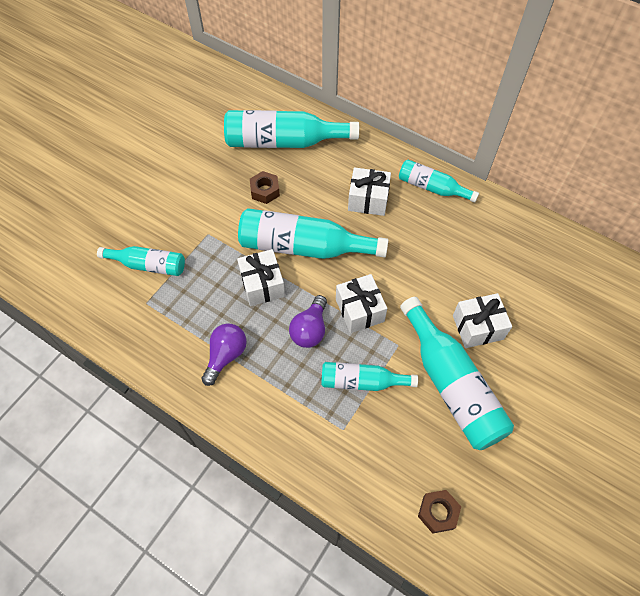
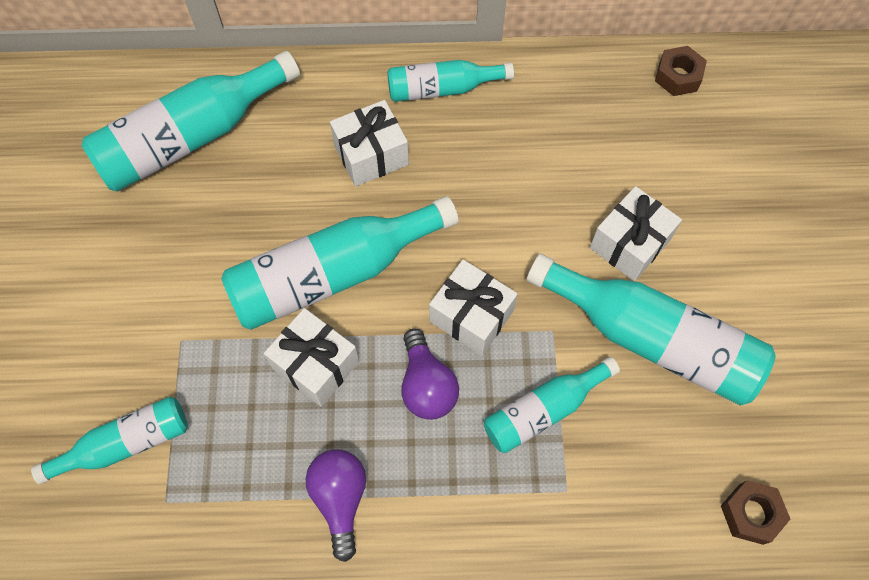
camera: 35 degrees left, 5 degrees up
(265, 191) = (218, 226): brown nut -> brown nut (678, 76)

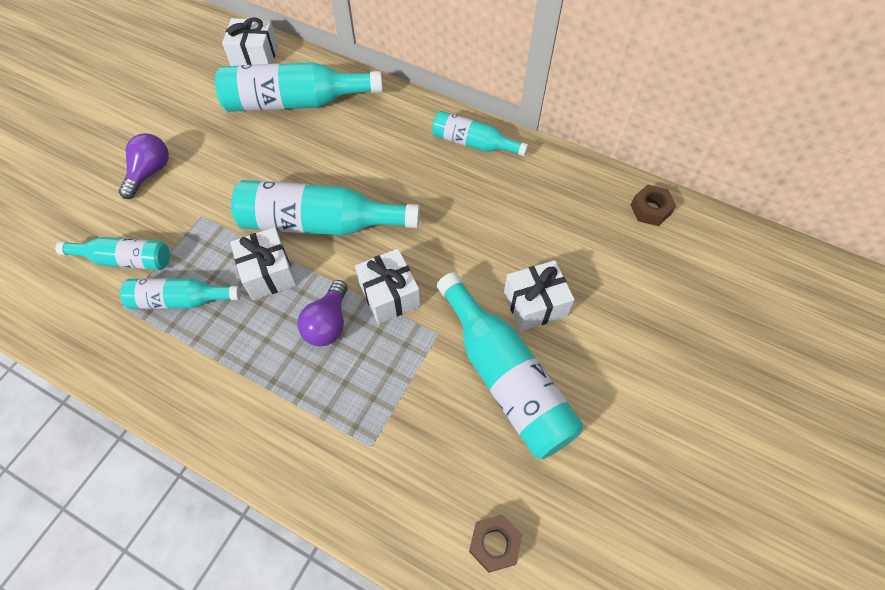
camera: 30 degrees right, 5 degrees down
(340, 499) = (221, 364): purple light bulb -> purple light bulb (150, 172)
(371, 155) = (397, 162): white gift -> white gift (255, 56)
(543, 410) = (394, 383): turquoise bottle -> turquoise bottle (180, 300)

